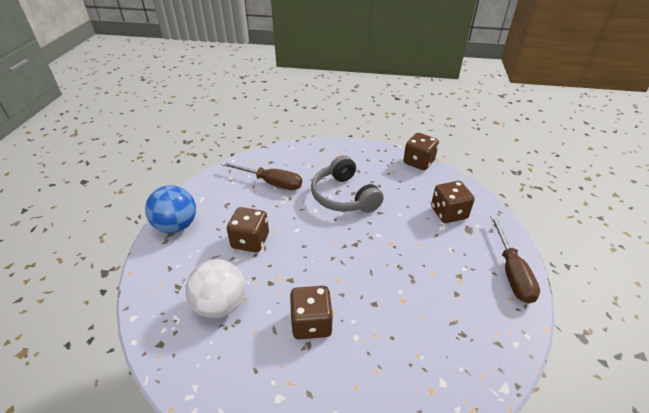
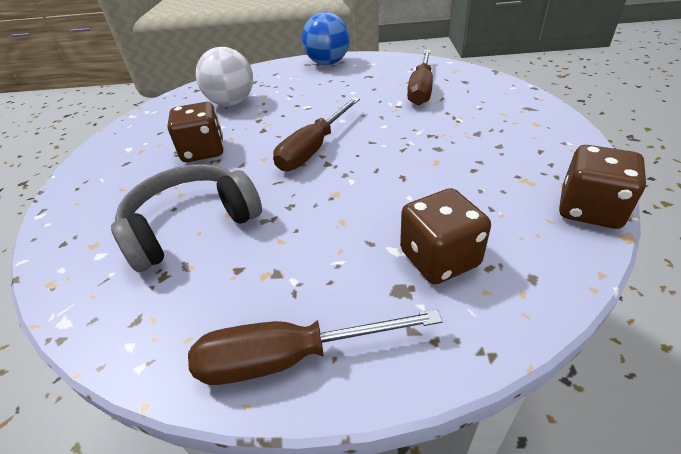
camera: 85 degrees right, 0 degrees up
(250, 241) = (316, 98): brown dice -> none
(334, 249) = (314, 149): none -> brown screwdriver
(344, 196) = (424, 141): grey headphones -> grey headphones (191, 225)

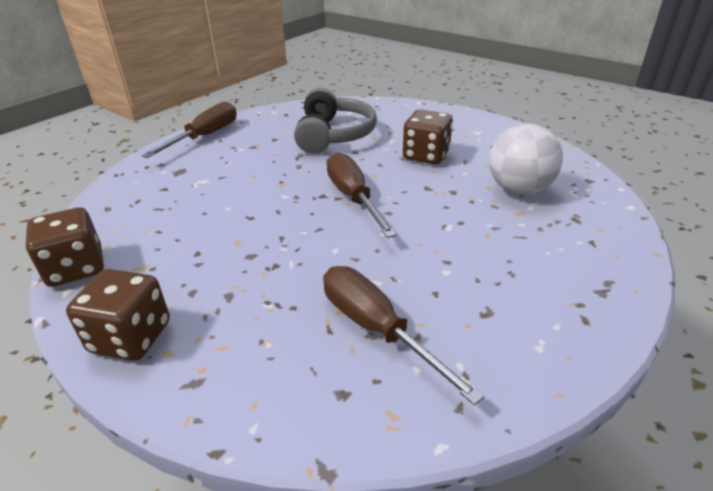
camera: 125 degrees right, 5 degrees down
(328, 63) = (591, 302): blue ball -> none
(439, 258) = (171, 190): brown dice -> brown dice (131, 337)

